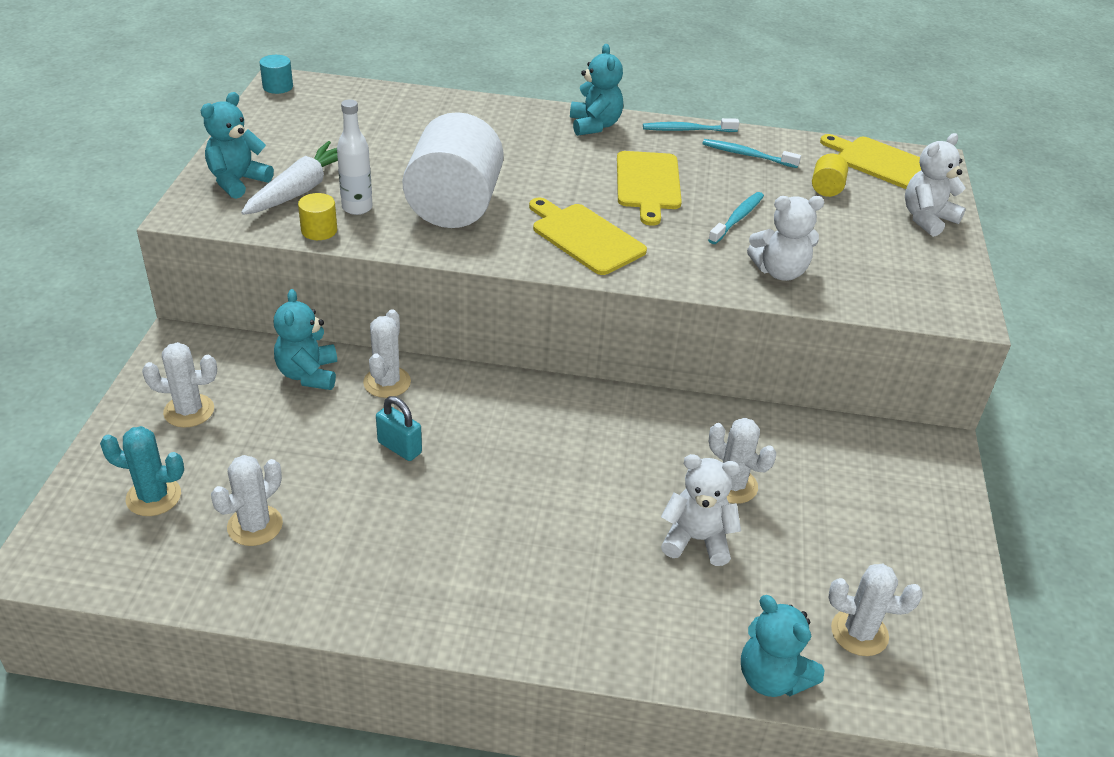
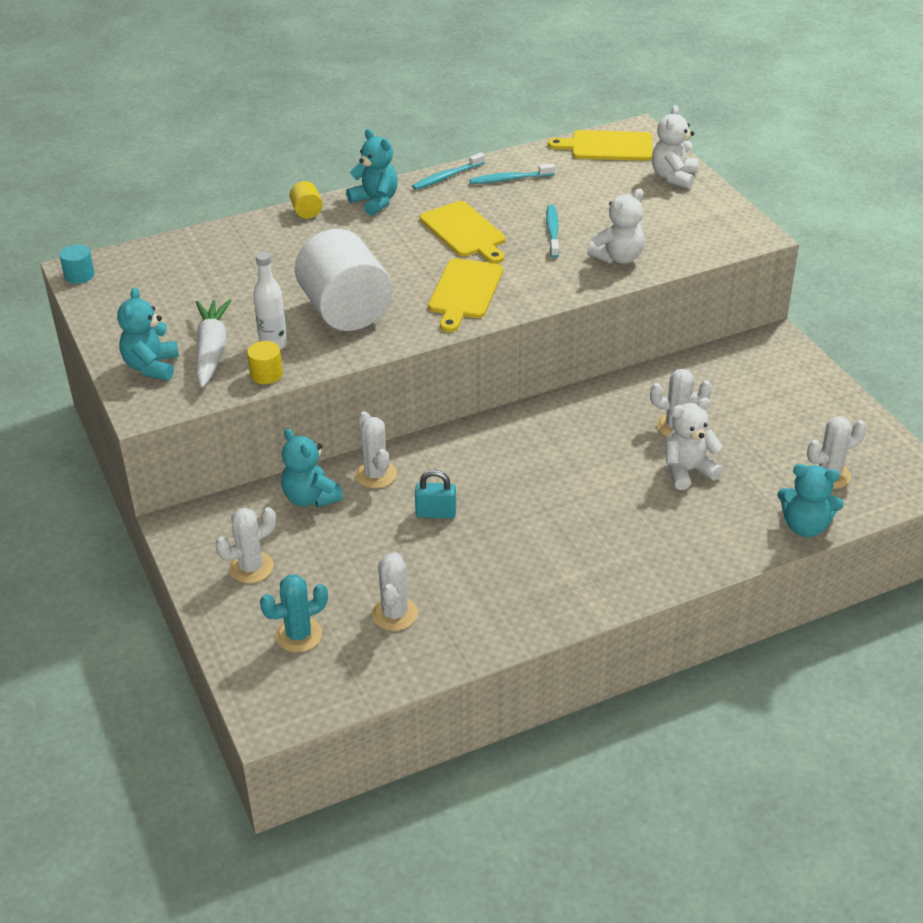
camera: 30 degrees left, 0 degrees up
(585, 237) = (465, 292): yellow cutting board -> yellow cutting board turned 90 degrees counterclockwise
(826, 189) = (588, 182): yellow cylinder -> yellow cylinder (307, 212)

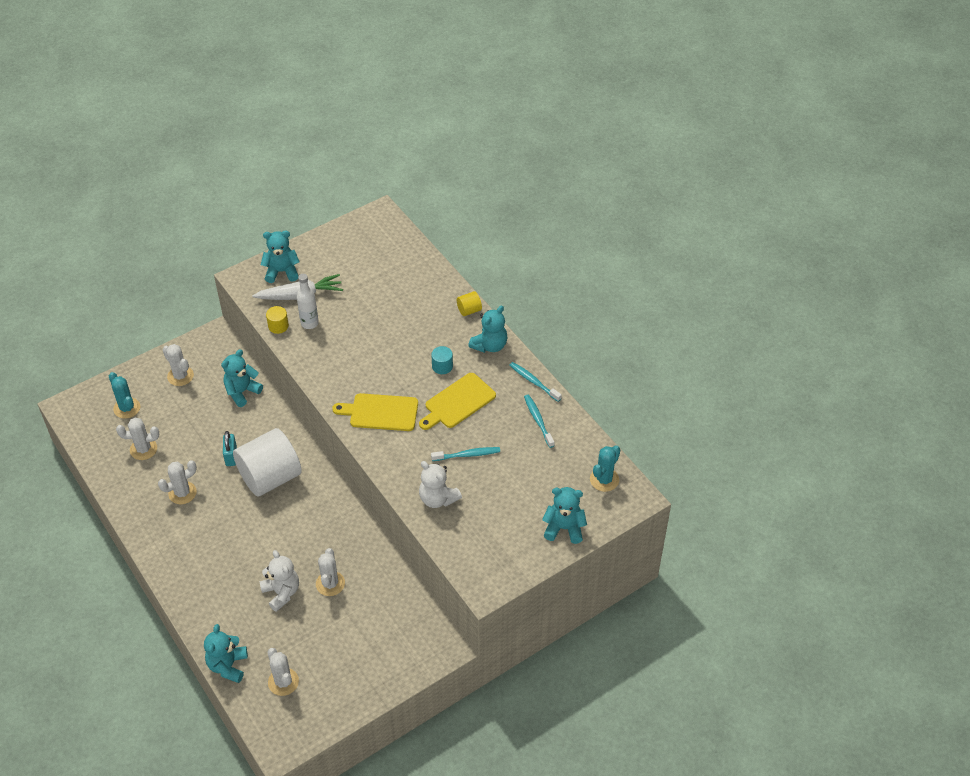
camera: 80 degrees right, 10 degrees up
(79, 275) = (374, 215): turquoise cylinder -> turquoise cylinder (442, 366)
(345, 311) = (350, 352): white cylinder -> white cylinder (270, 477)
(376, 475) = (266, 420): white cactus -> white cactus (182, 493)
(608, 146) = (604, 479): yellow cutting board -> turquoise cactus
(673, 177) = (564, 528): white teddy bear -> turquoise teddy bear

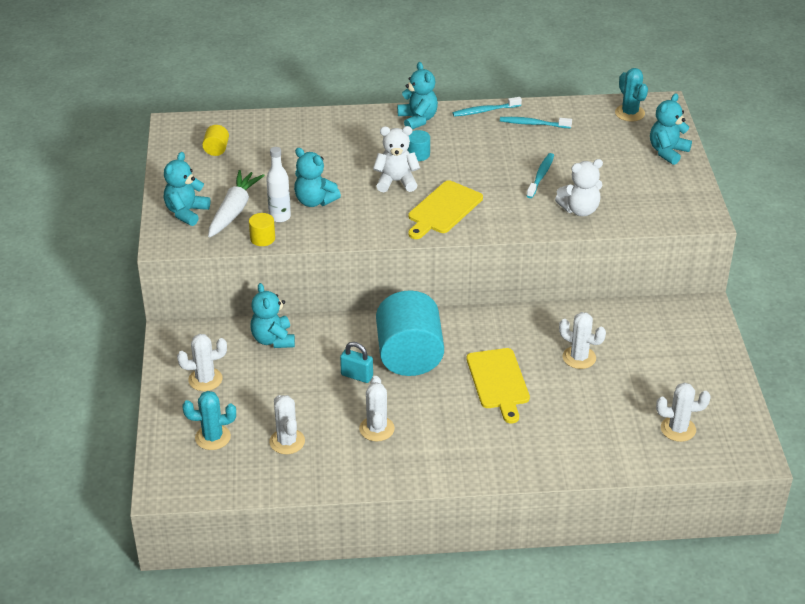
camera: 60 degrees left, 10 degrees down
(143, 449) = (287, 441): white cactus -> white cactus turned 45 degrees counterclockwise
(228, 666) = (633, 464): turquoise teddy bear -> turquoise teddy bear (314, 201)
(270, 477) = (409, 356): white cylinder -> turquoise cylinder
(281, 592) = (566, 395): white teddy bear -> white teddy bear (396, 181)
(458, 402) = (472, 160): yellow cutting board -> yellow cutting board (498, 381)
(469, 310) = (361, 116): yellow cylinder -> yellow cylinder (216, 149)

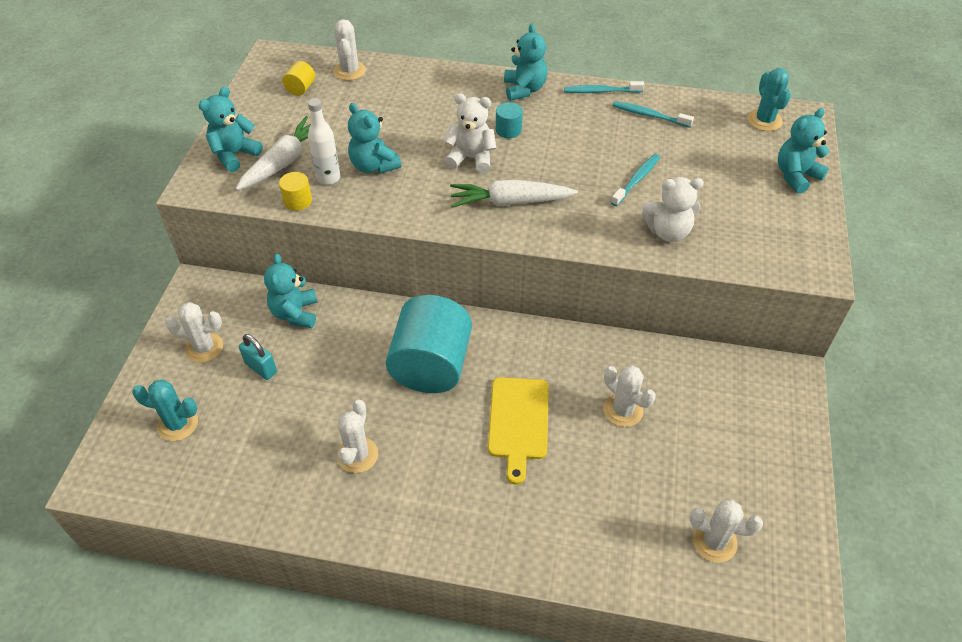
camera: 15 degrees right, 10 degrees up
(287, 441) = (253, 449): white cactus -> white cactus (349, 71)
(357, 376) = (364, 379): turquoise padlock -> turquoise padlock (261, 368)
(443, 209) = (510, 202): yellow cutting board -> white carrot

